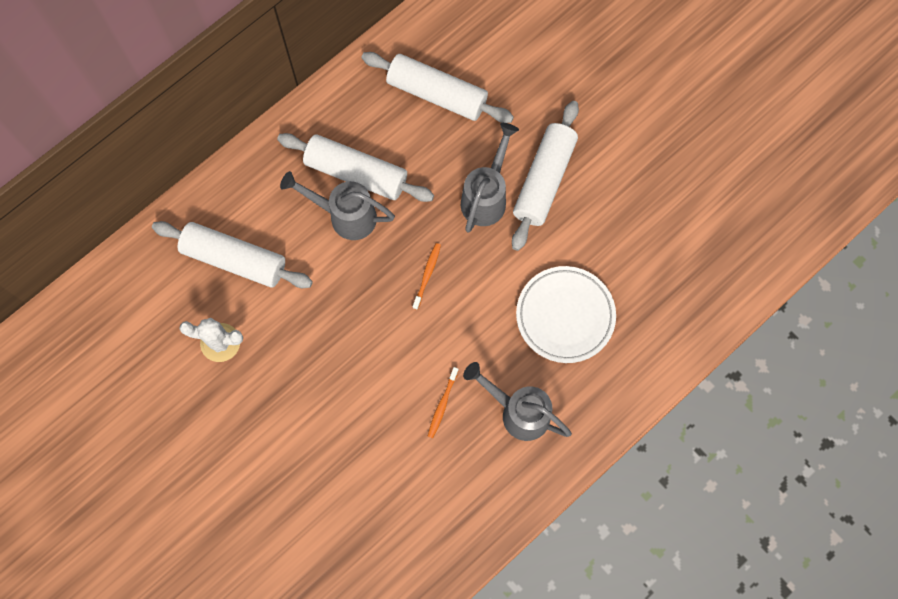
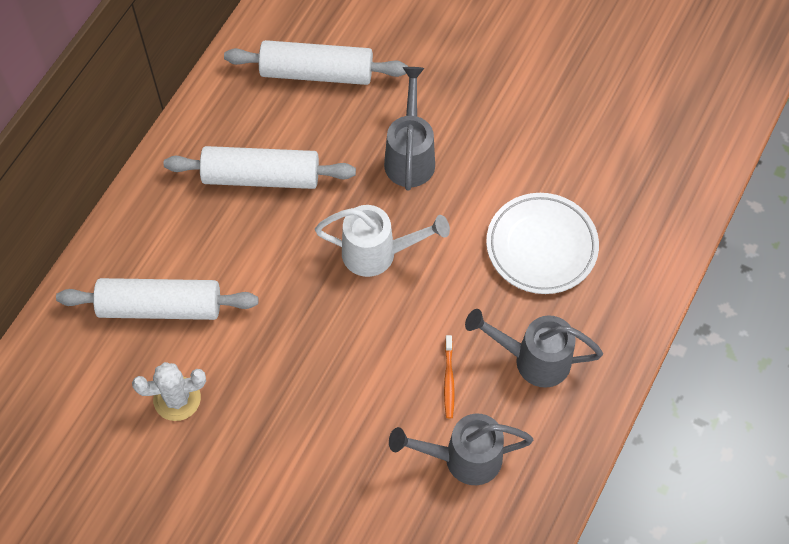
camera: 20 degrees left, 10 degrees down
(345, 215) = (265, 223): grey watering can -> grey watering can (462, 458)
(427, 275) = (378, 253): orange toothbrush -> white watering can
(544, 180) = (464, 121): white rolling pin -> none

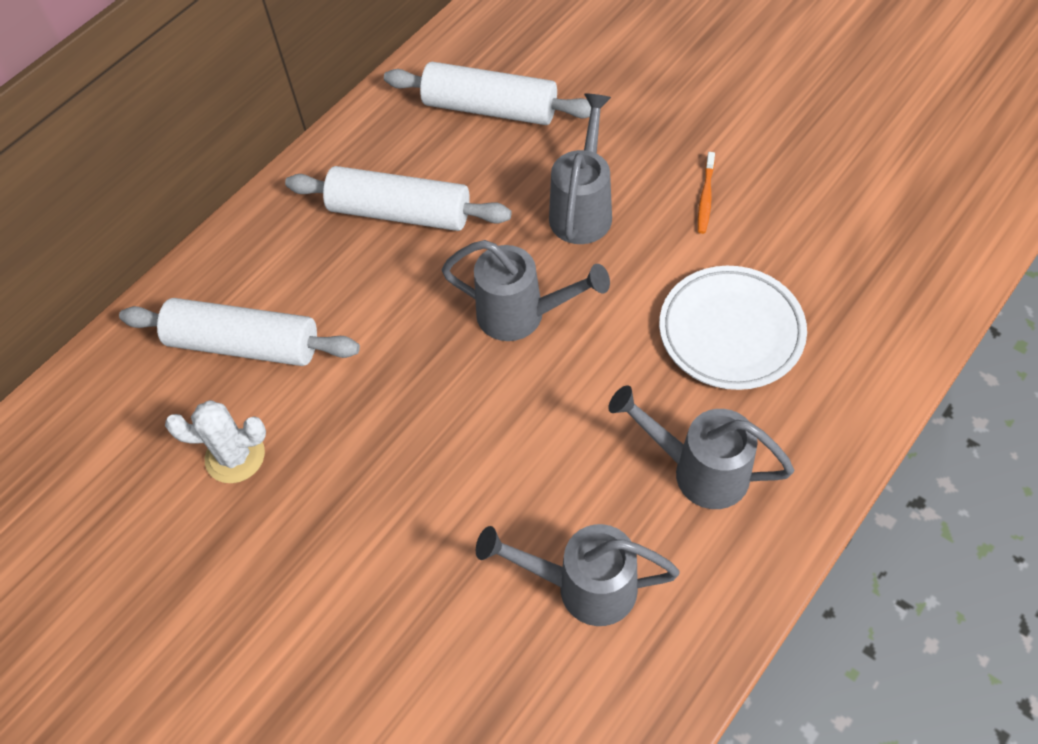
camera: 15 degrees right, 5 degrees down
(378, 253) = (522, 315): white watering can -> grey watering can
(448, 380) = (582, 481): orange toothbrush -> orange toothbrush (705, 197)

